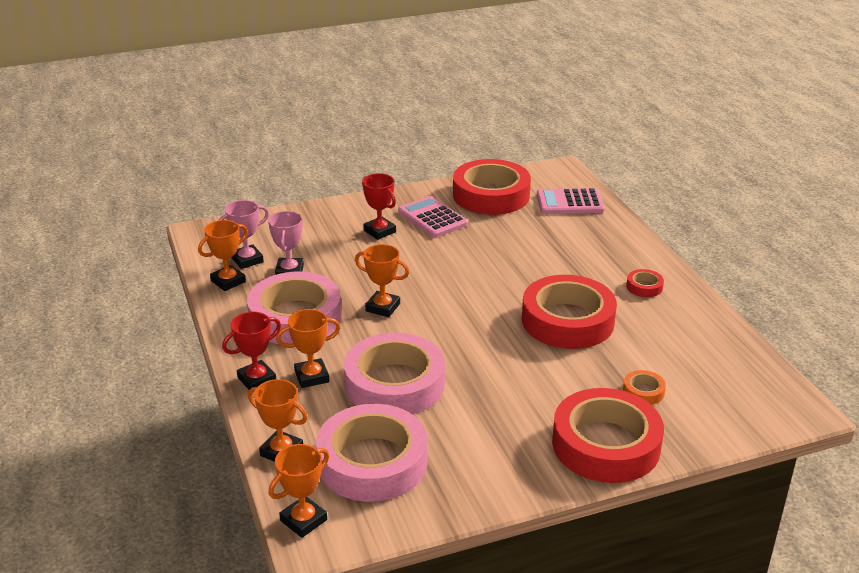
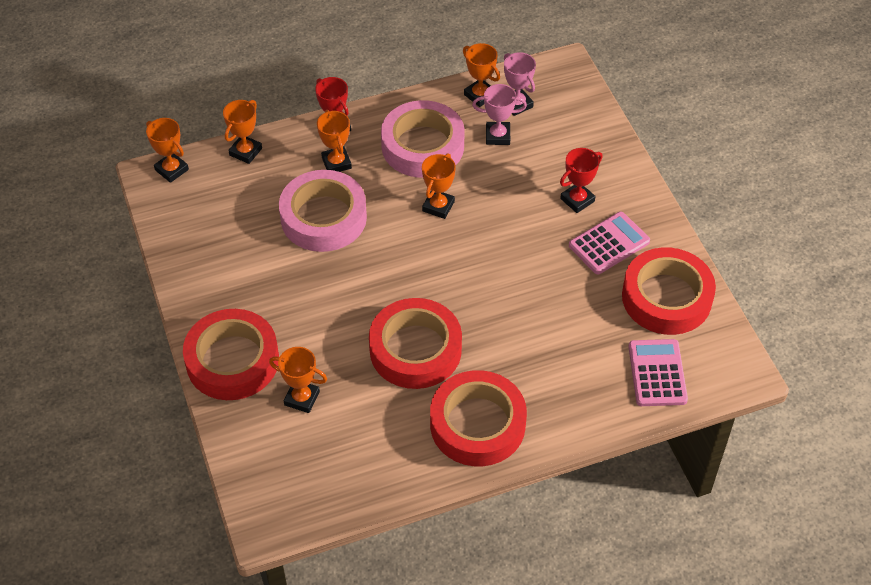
camera: 90 degrees right, 20 degrees up
(372, 462) = (228, 206): pink tape -> none
(643, 391) = (302, 398): orange tape -> orange trophy
(644, 287) = (477, 424): red tape -> red tape, size x2.45

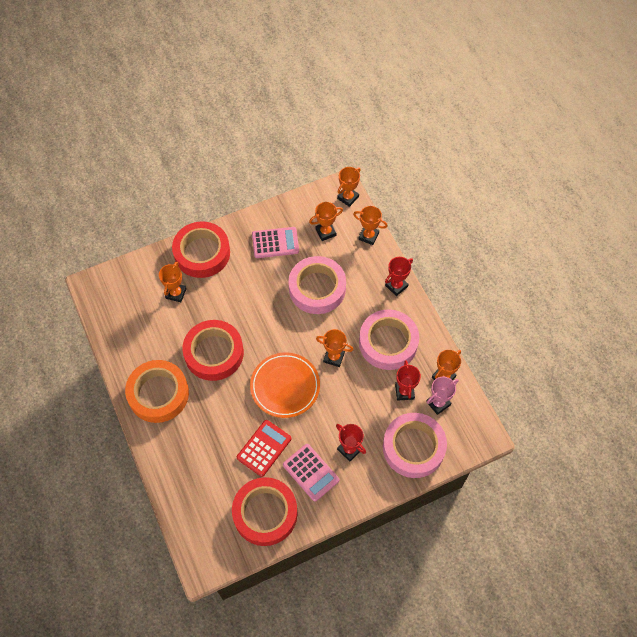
camera: 85 degrees right, 10 degrees up
(336, 163) = (365, 290): orange trophy -> orange trophy (325, 232)
(477, 424) = (158, 394): red tape -> orange tape
(478, 265) = (285, 386): none -> orange plate
(497, 136) = (404, 391): pink trophy -> red trophy
(572, 294) = (264, 448): none -> red calculator
(577, 135) = (413, 447): none -> pink tape
(657, 373) = (200, 506): pink calculator -> pink calculator (275, 243)

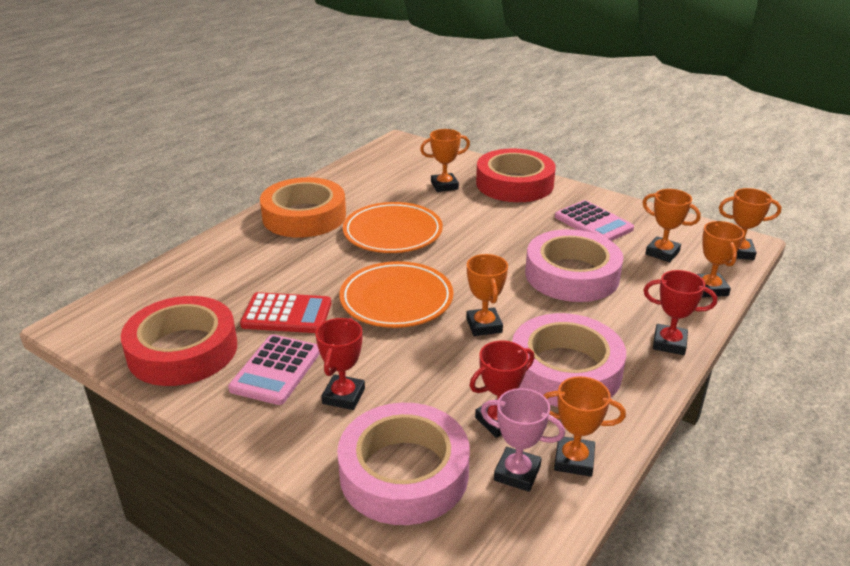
camera: 60 degrees right, 30 degrees down
(214, 353) = (392, 232): red tape -> orange plate

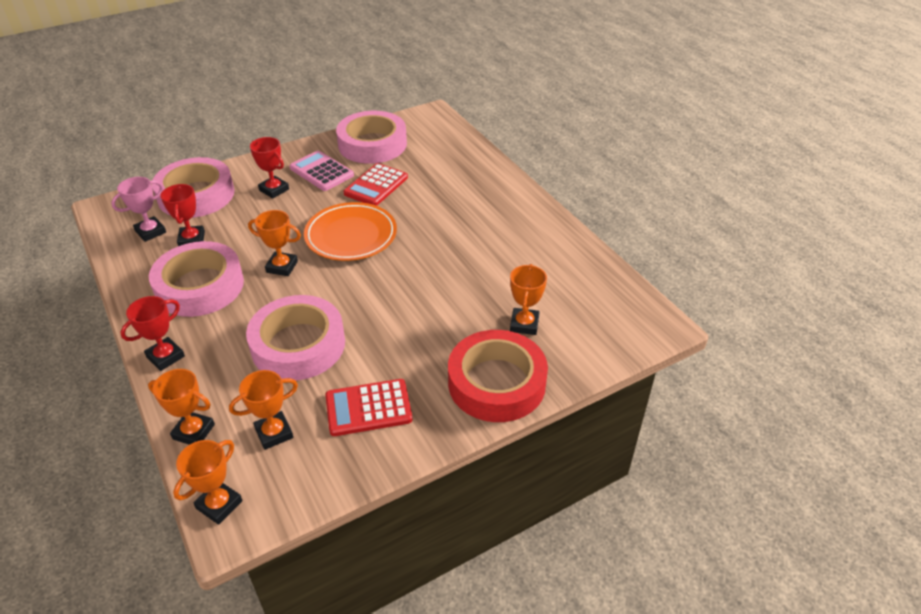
camera: 115 degrees right, 10 degrees up
(183, 350) = (372, 144): red tape -> pink tape
(304, 216) = (514, 220): orange tape -> none
(392, 232) = (451, 261): orange plate -> none
(574, 460) = (133, 256): orange trophy -> none
(593, 223) = (368, 408): pink calculator -> red calculator

